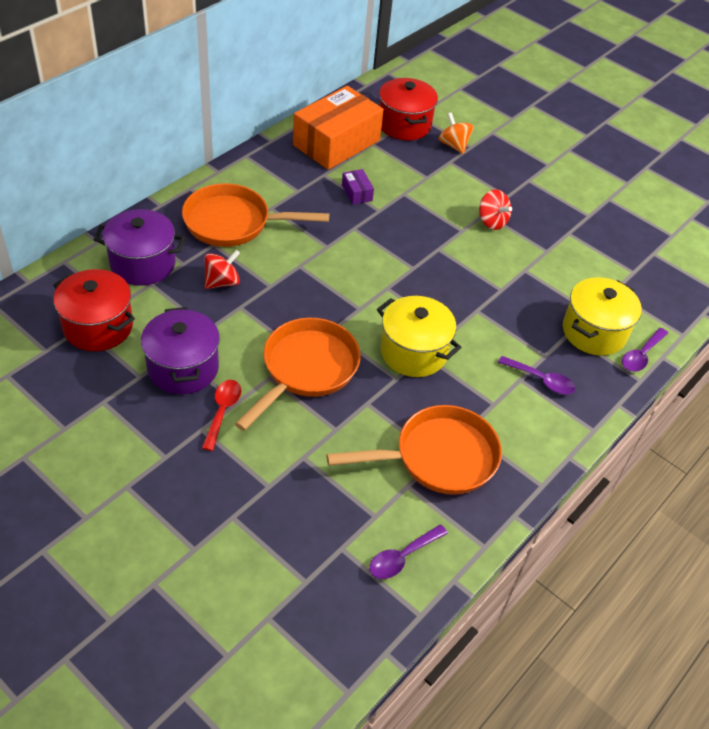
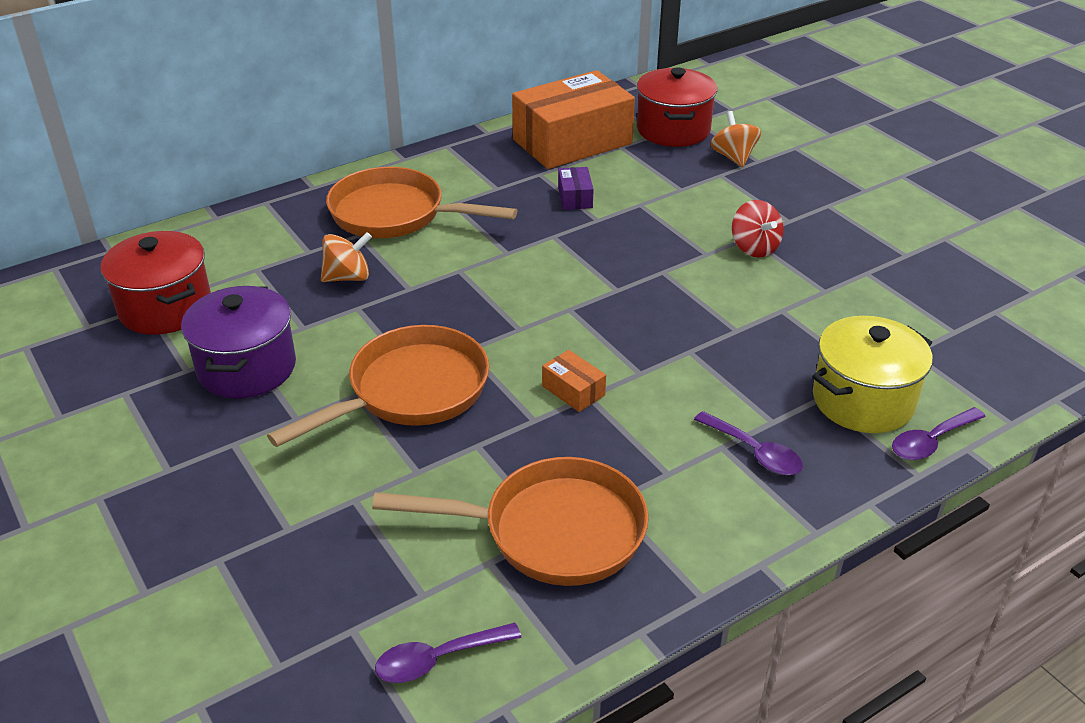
camera: 20 degrees right, 10 degrees down
(143, 264) = (258, 246): purple pot -> none
(222, 282) = (348, 277): red spinning top -> orange spinning top
(222, 411) = (271, 426): red spoon -> none
(413, 352) = (573, 391): yellow pot -> orange box

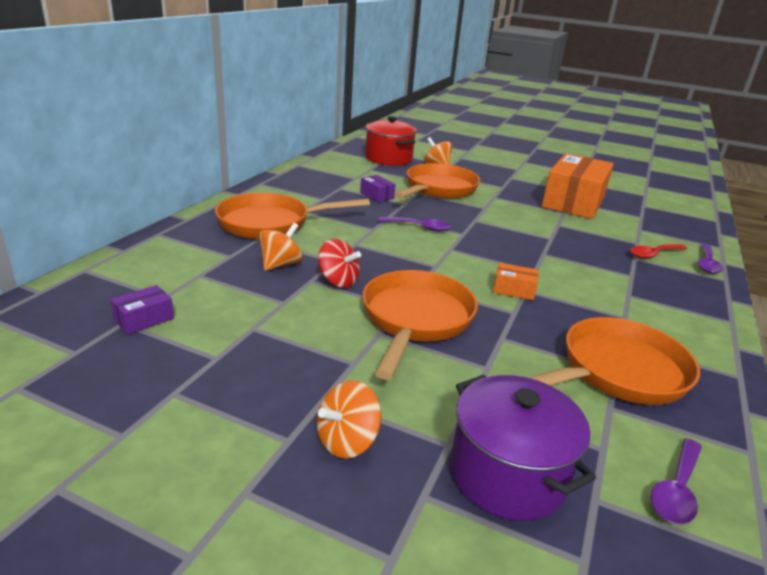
camera: 35 degrees left, 10 degrees down
(165, 308) = (144, 319): red pot -> purple box
(210, 489) = (347, 441): none -> orange spinning top
(247, 368) = (270, 341): purple pot -> purple pot (507, 474)
(572, 142) = (339, 171): orange box -> orange box (573, 202)
(679, 204) = (438, 189): none -> orange pan
(754, 248) = (504, 201): red spinning top -> red spinning top (338, 281)
(755, 452) = (647, 292): purple spoon -> purple spoon (419, 227)
(863, 400) = (653, 254): yellow pot -> red spoon

